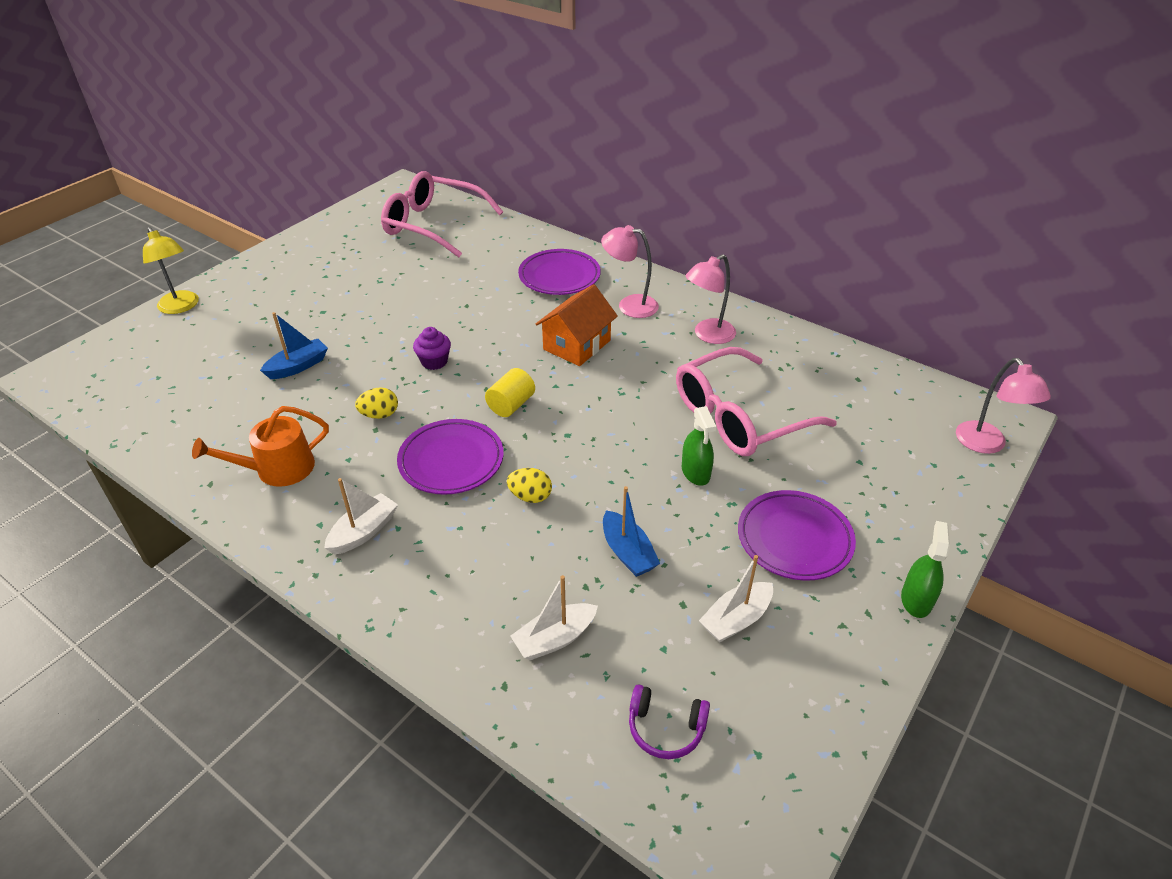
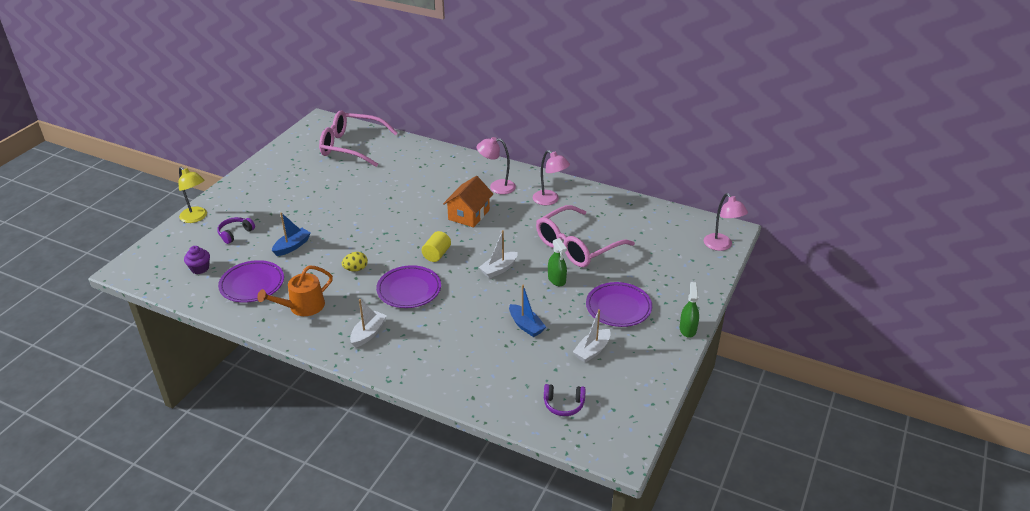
camera: 10 degrees left, 5 degrees down
(225, 337) = (235, 233): none -> purple headphones
(434, 362) = (380, 234): purple cupcake -> purple cupcake (200, 268)
(530, 496) = (462, 303): yellow egg -> none
(555, 638) = (495, 372): white boat -> white boat (499, 269)
(559, 276) = (447, 173): purple plate -> purple plate (252, 284)
(708, 335) = (550, 200): pink lamp -> pink lamp turned 90 degrees counterclockwise

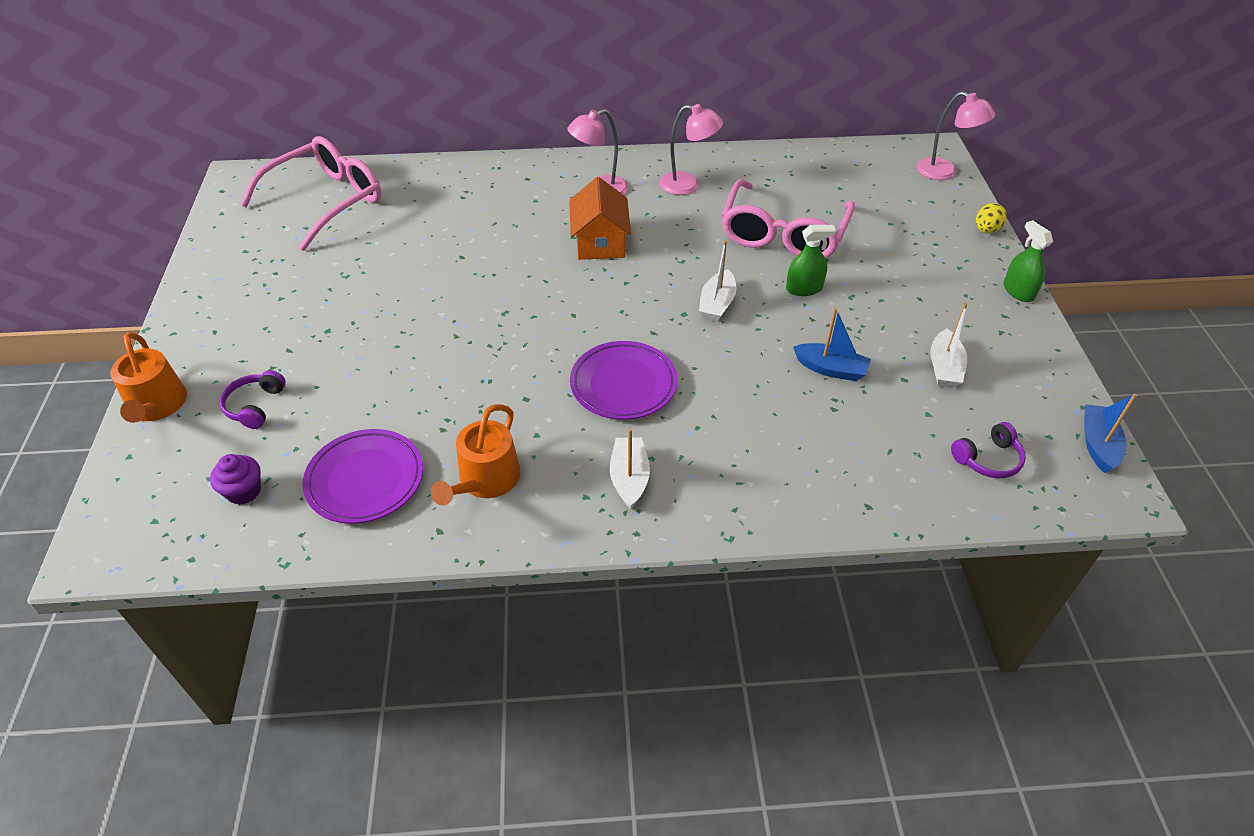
camera: 30 degrees left, 10 degrees up
(196, 218) = (157, 406): yellow lamp -> orange watering can
(292, 246) = (375, 389): blue boat -> blue boat (1098, 444)
(351, 146) = (326, 201): pink glasses -> pink glasses turned 150 degrees clockwise
(356, 269) = (513, 385): yellow egg -> yellow egg (986, 230)
(437, 254) = (611, 316): yellow cylinder -> none
(556, 279) = (804, 288): green spray bottle -> green spray bottle turned 45 degrees counterclockwise
(618, 307) = (914, 296): purple plate -> none

